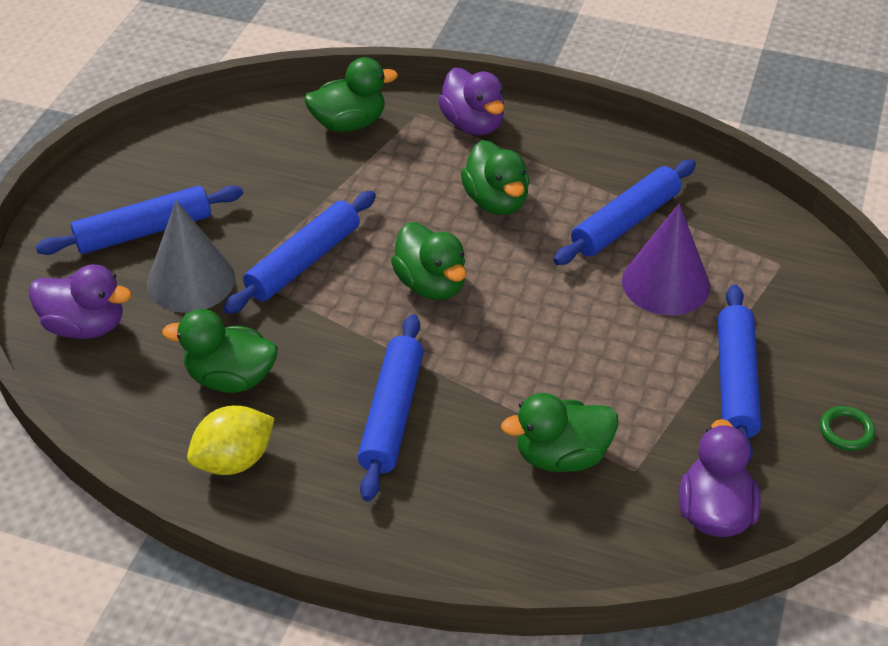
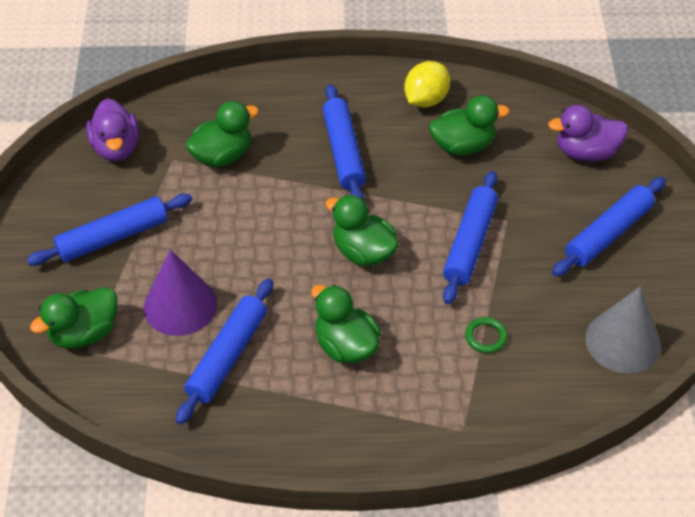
camera: 160 degrees right, 5 degrees up
(191, 280) = (541, 205): grey cone -> grey cone (623, 341)
(349, 123) = (519, 395): green duck -> green duck (84, 333)
(473, 124) = (404, 431): purple duck -> none
(735, 382) = (113, 237): blue rolling pin -> blue rolling pin turned 75 degrees clockwise
(846, 431) = (31, 223): green ring -> green ring (486, 337)

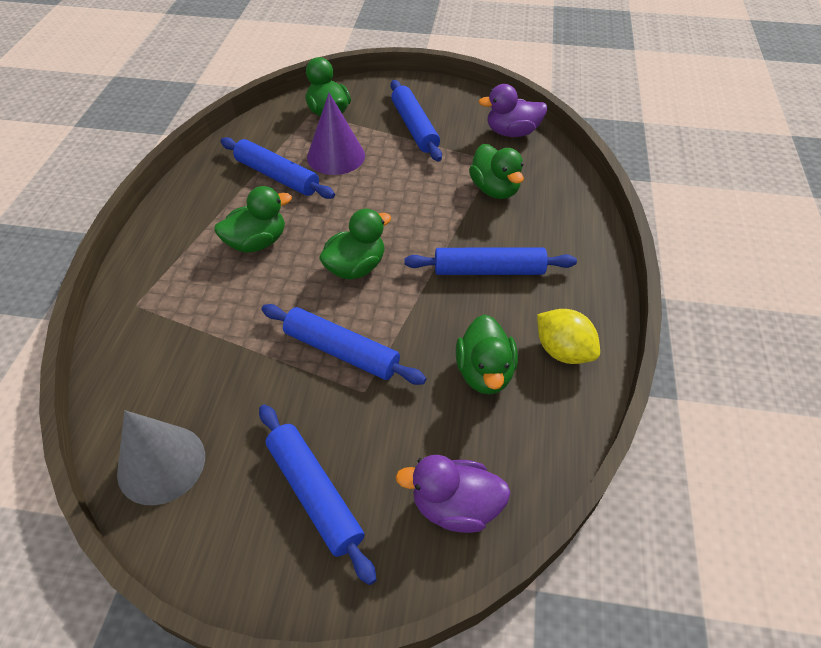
camera: 100 degrees right, 0 degrees up
(486, 337) = (222, 341): green ring -> none
(586, 152) = (455, 506): purple duck -> purple duck turned 90 degrees counterclockwise

